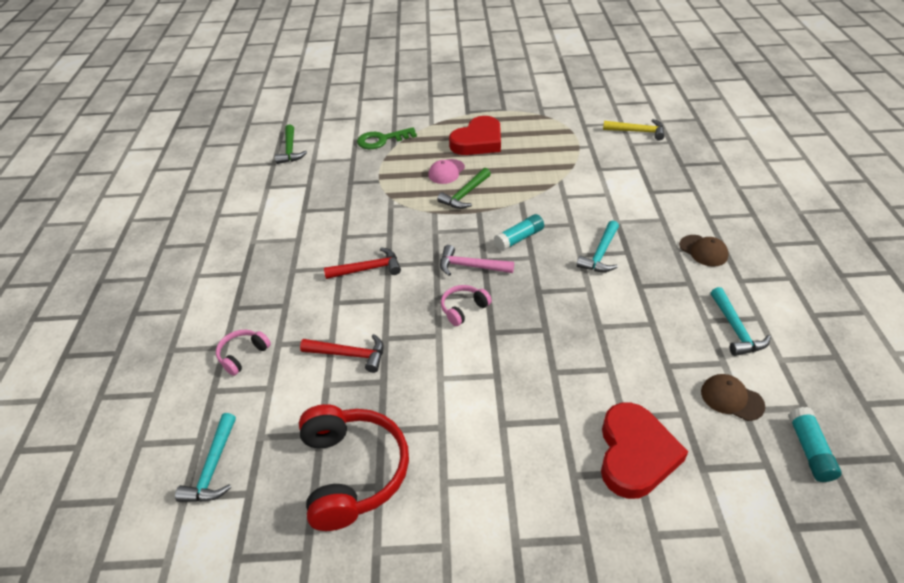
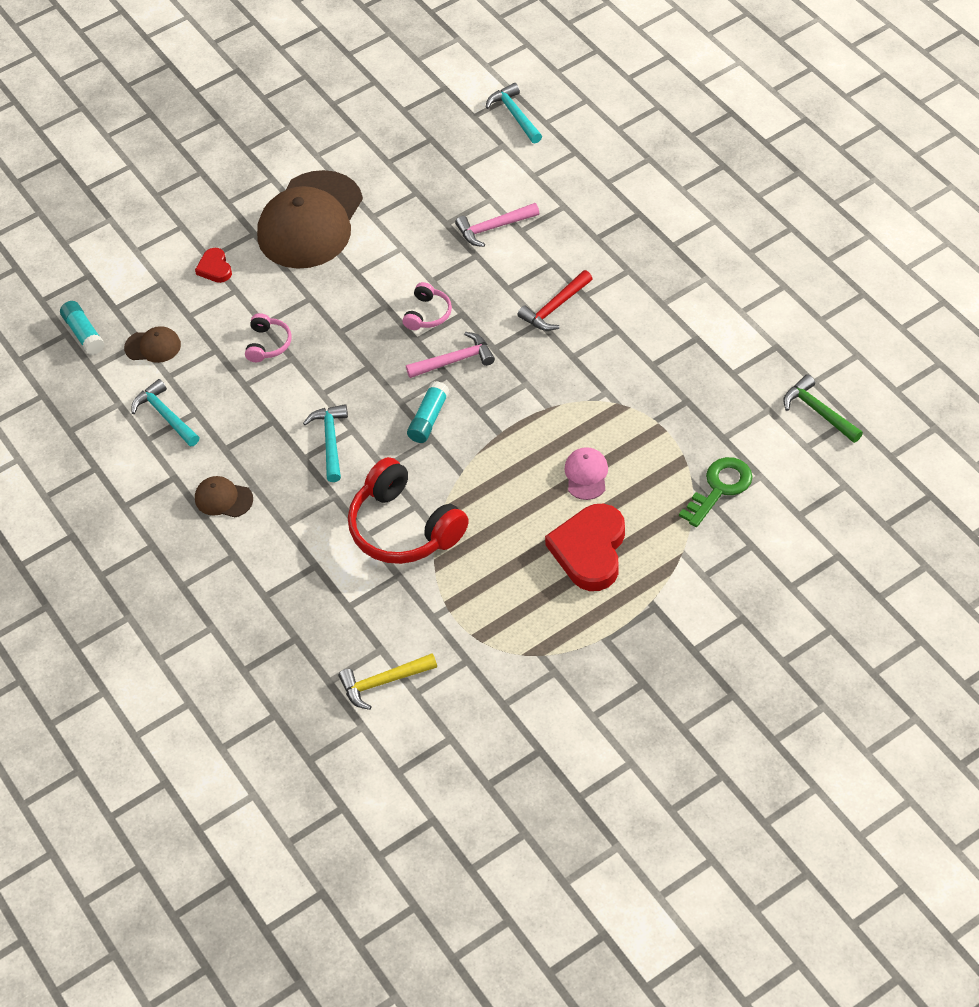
camera: 150 degrees right, 10 degrees up
(243, 355) = (583, 184): pink headphones -> pink headphones (268, 344)
(349, 354) = (493, 228): red hammer -> pink hammer
(353, 472) = (413, 160): red headphones -> red headphones (403, 528)
(465, 194) = (534, 450): green hammer -> none
(505, 456) = (310, 221): none -> brown cap
(635, 454) = (215, 268): red heart -> red heart, size x0.50

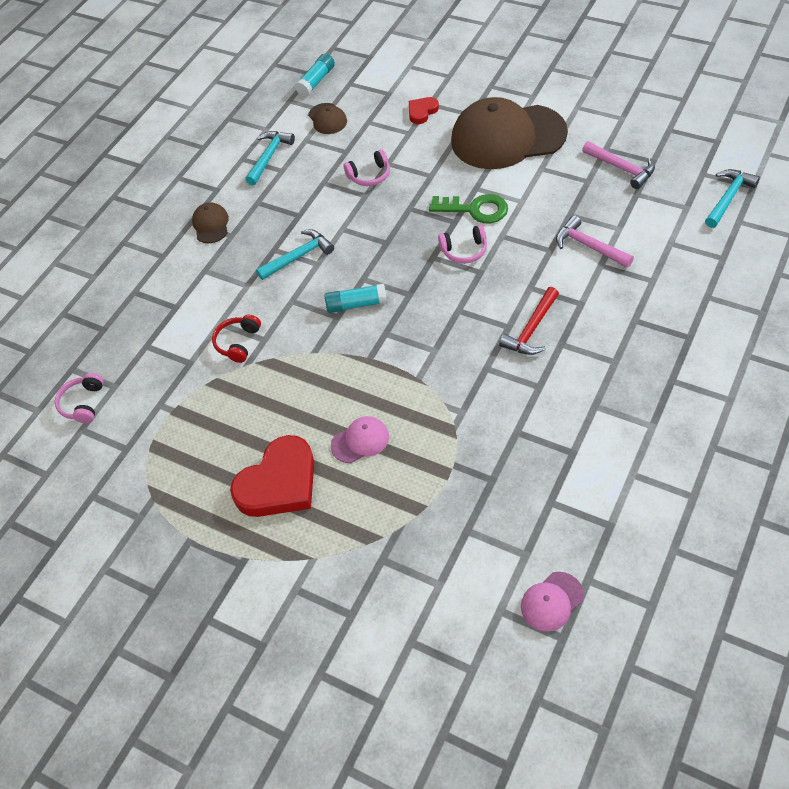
camera: 65 degrees right, 0 degrees up
(383, 682) = (83, 403): yellow hammer -> pink headphones
(403, 528) = (238, 343): red headphones -> red headphones, size x0.49
(455, 360) = (427, 291): pink hammer -> pink hammer (622, 168)
(555, 308) = (531, 330): red hammer -> red hammer turned 75 degrees counterclockwise
(590, 550) = (279, 483): red heart -> red heart turned 150 degrees clockwise
(719, 488) = (404, 555): green key -> green key (475, 209)
(818, 411) = (551, 601): green hammer -> pink cap

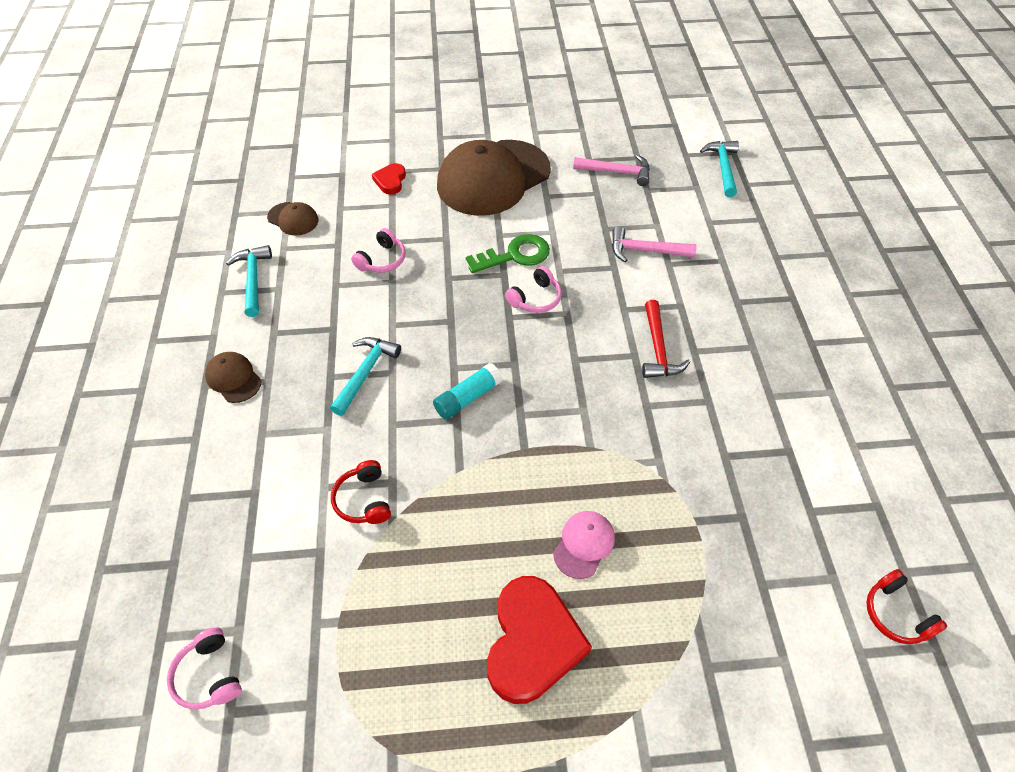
camera: 40 degrees left, 0 degrees up
(316, 81) = (253, 185): turquoise glue stick -> none
(551, 601) = (896, 614): pink cap -> red headphones

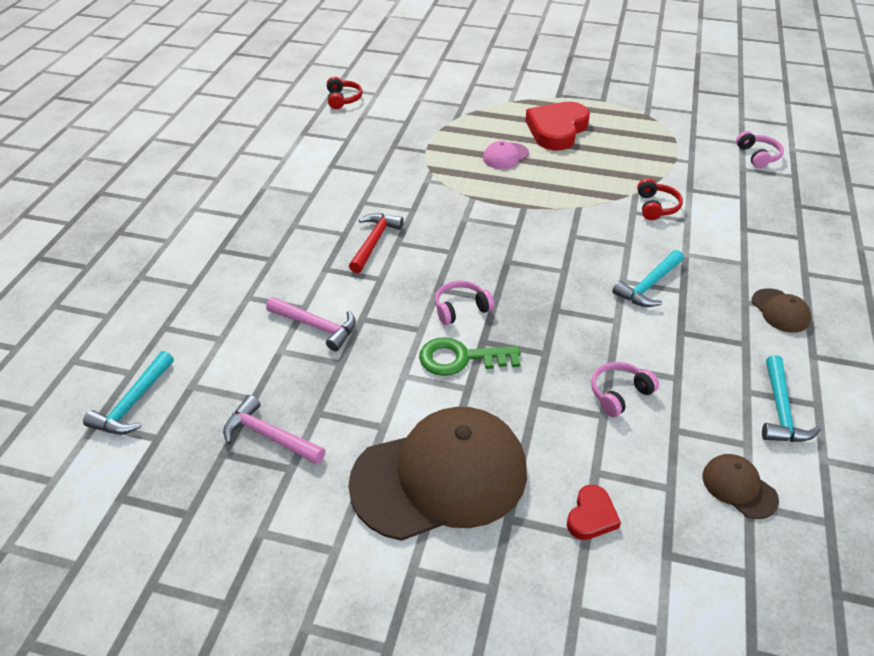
camera: 160 degrees left, 10 degrees down
(468, 397) = (558, 247): turquoise glue stick -> none

